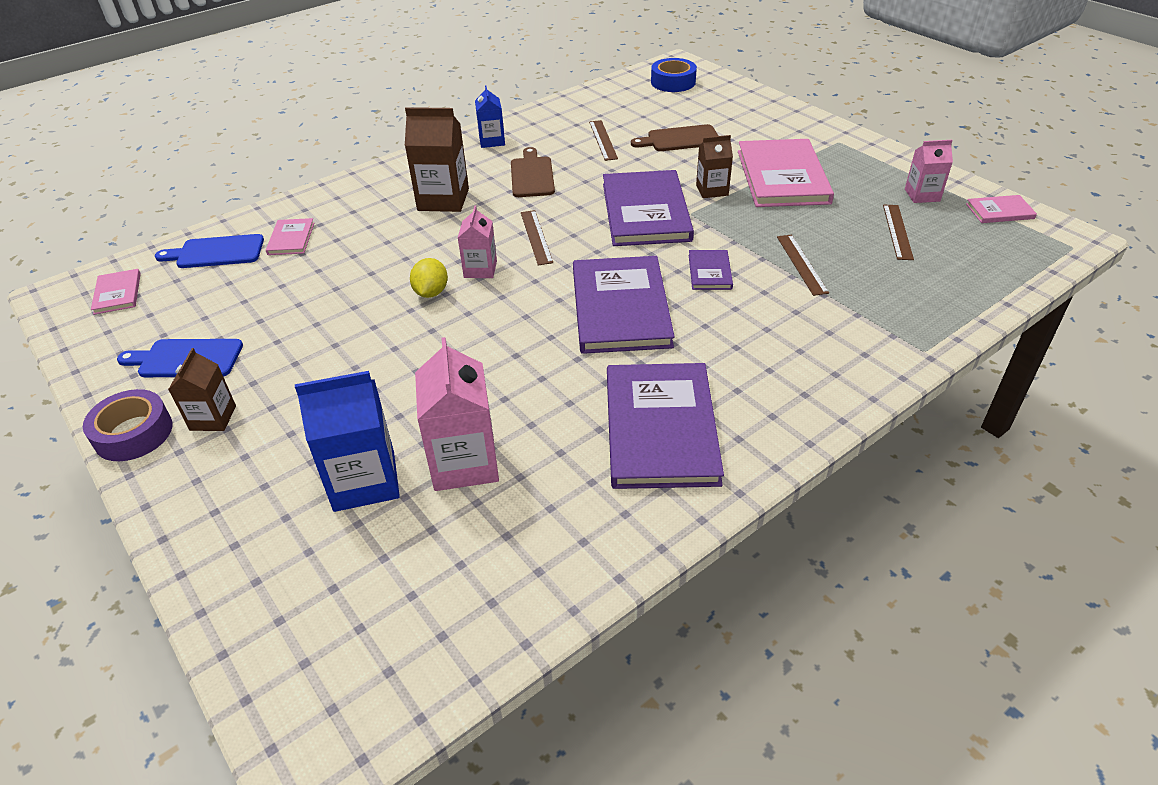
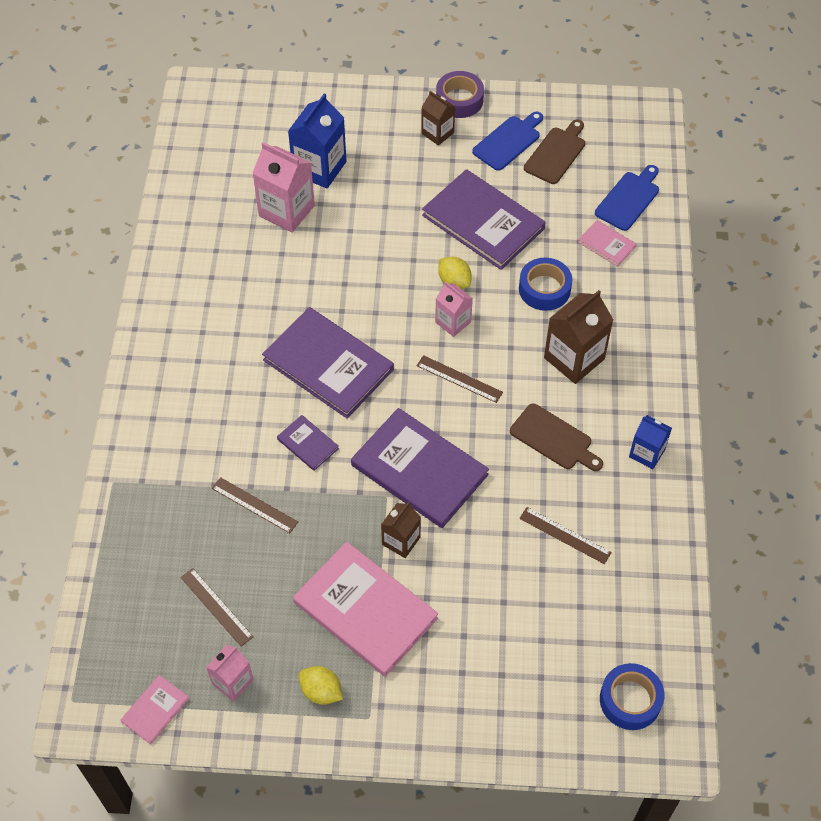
camera: 130 degrees right, 15 degrees up
(117, 293) = (622, 135): pink book -> none
(383, 244) = (544, 289): none -> blue tape
(661, 428) = (214, 304): purple book -> purple book (483, 222)
(680, 139) = (505, 595): brown cutting board -> brown cutting board (556, 153)
(859, 163) = (321, 691): none -> yellow lemon

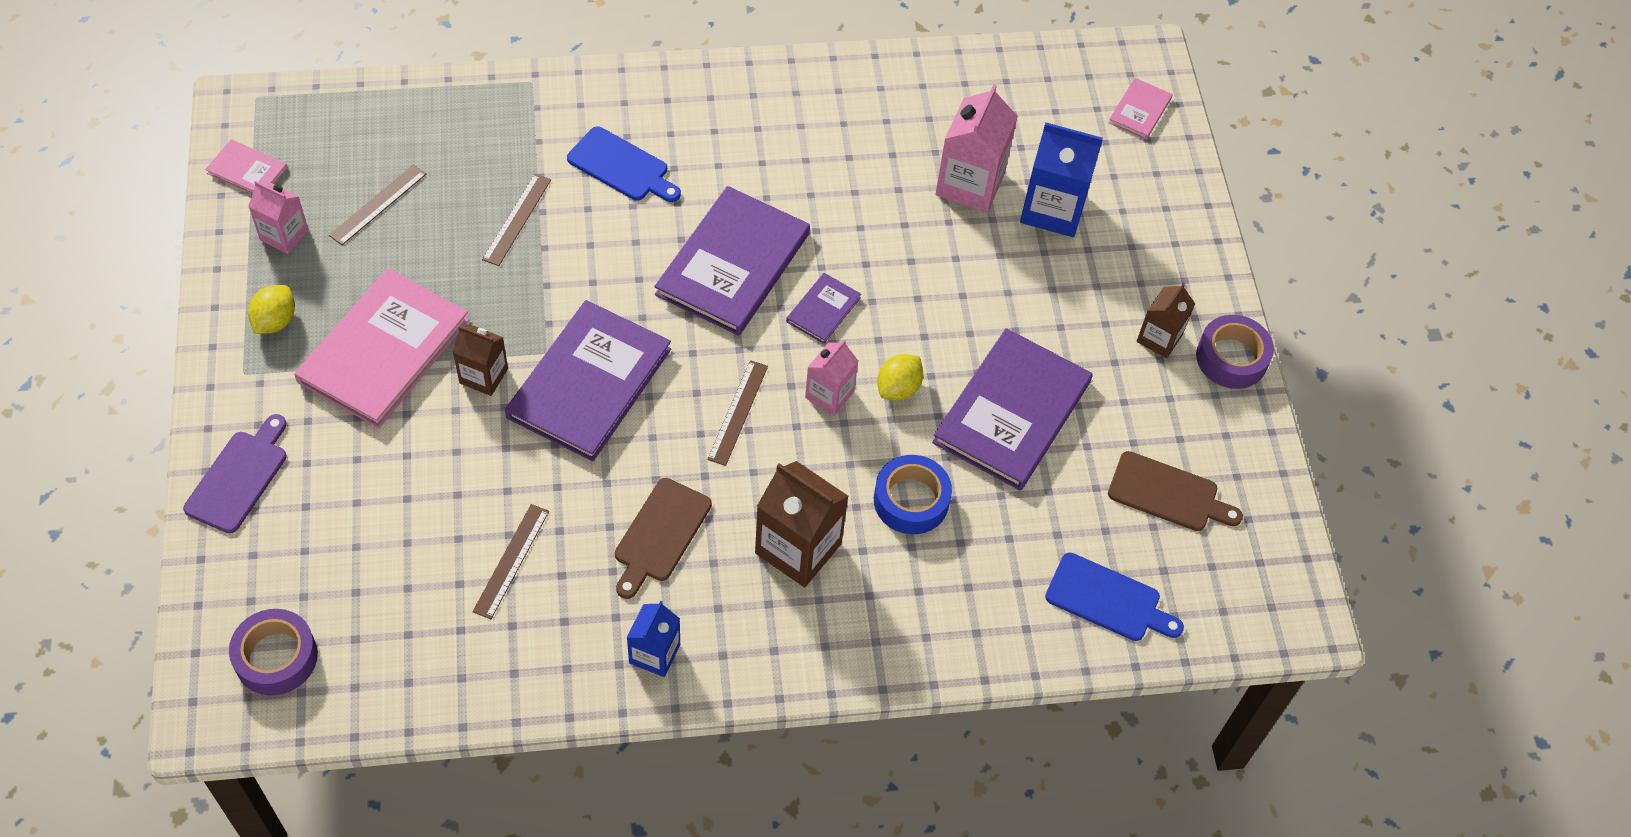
camera: 75 degrees right, 0 degrees up
(308, 444) = (611, 259): purple book -> purple book (823, 310)
(469, 723) = (239, 477): none -> purple cutting board
(508, 141) = (1171, 429): blue cutting board -> blue cutting board (621, 166)
(606, 244) = (1012, 575): pink book -> pink book (1139, 110)
(630, 700) = (276, 657): blue tape -> purple tape

